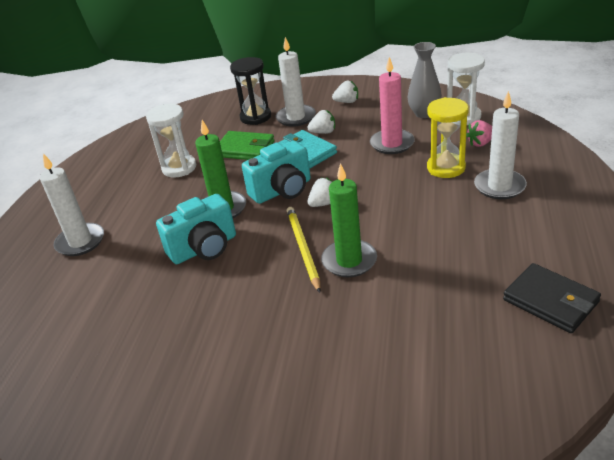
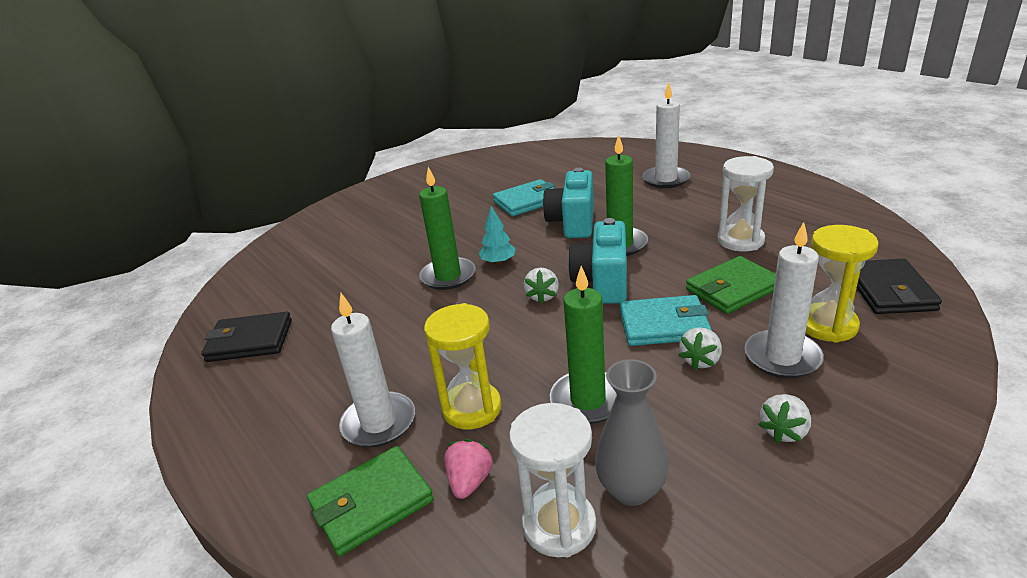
camera: 130 degrees right, 5 degrees down
(178, 301) = (527, 201): none -> turquoise wallet
(205, 114) = (889, 291): none -> black wallet
(255, 117) = (827, 325): black hourglass -> yellow hourglass
(303, 249) = (498, 262): yellow pencil -> turquoise tree
(392, 144) = (588, 400): pink candle -> green candle
(532, 156) = (371, 503): none -> green wallet

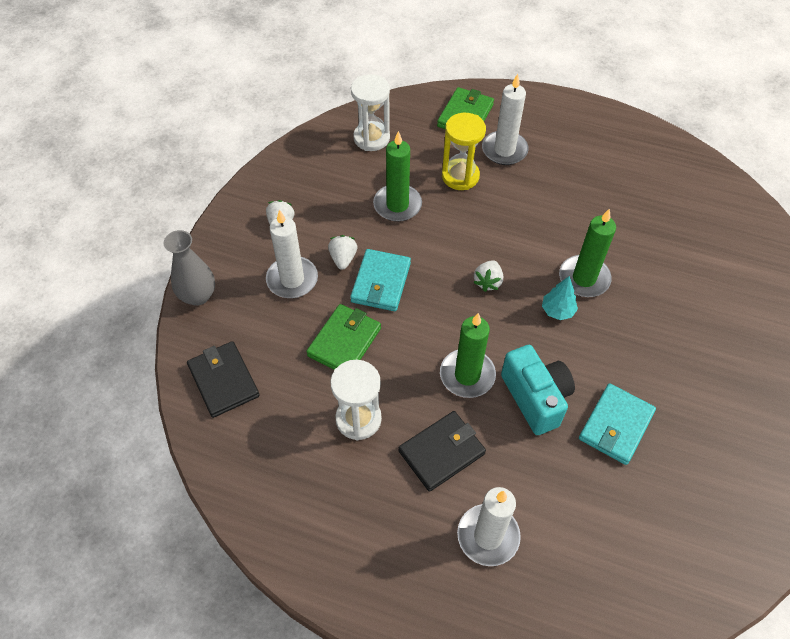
camera: 145 degrees right, 25 degrees up
(250, 341) = (656, 168): black wallet -> black wallet (441, 452)
(470, 481) = (427, 140): pink strawberry -> none
(542, 296) = (488, 282): white strawberry -> white strawberry turned 135 degrees counterclockwise
(602, 282) = (451, 314): turquoise camera -> none
(631, 489) = (347, 165): grey vase -> grey vase (198, 296)
(663, 325) = (381, 282): turquoise wallet -> turquoise wallet turned 45 degrees counterclockwise
(827, 325) = (266, 322): yellow hourglass -> none

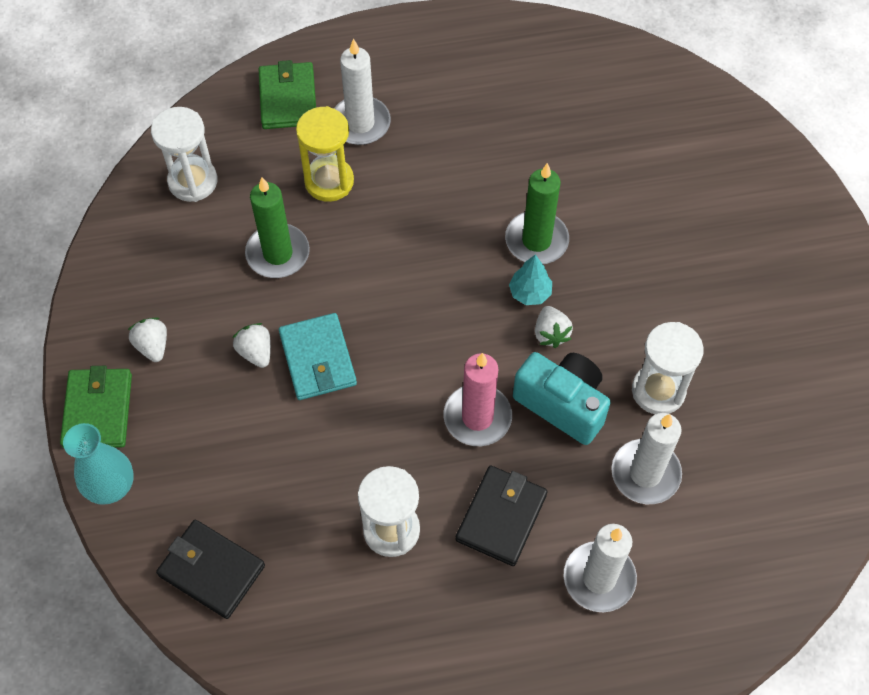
camera: 30 degrees left, 5 degrees up
(198, 296) = (111, 487): grey vase -> turquoise vase
(292, 279) = (212, 408): white candle -> white candle (645, 473)
(344, 342) = (320, 451): green wallet -> green wallet (98, 411)
(467, 375) = (477, 417): green candle -> pink candle
(488, 282) = (436, 297): white strawberry -> white strawberry (551, 334)
(615, 425) = (658, 391): turquoise wallet -> white hourglass

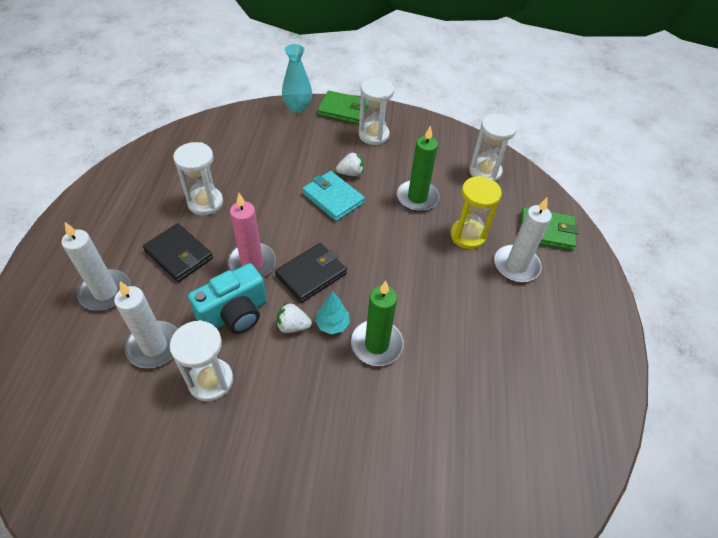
camera: 105 degrees right, 10 degrees down
(152, 346) = (373, 135): white strawberry -> white hourglass
(212, 570) = (230, 131): black wallet -> black wallet (311, 275)
(317, 359) = (333, 198): turquoise wallet -> turquoise wallet turned 45 degrees clockwise

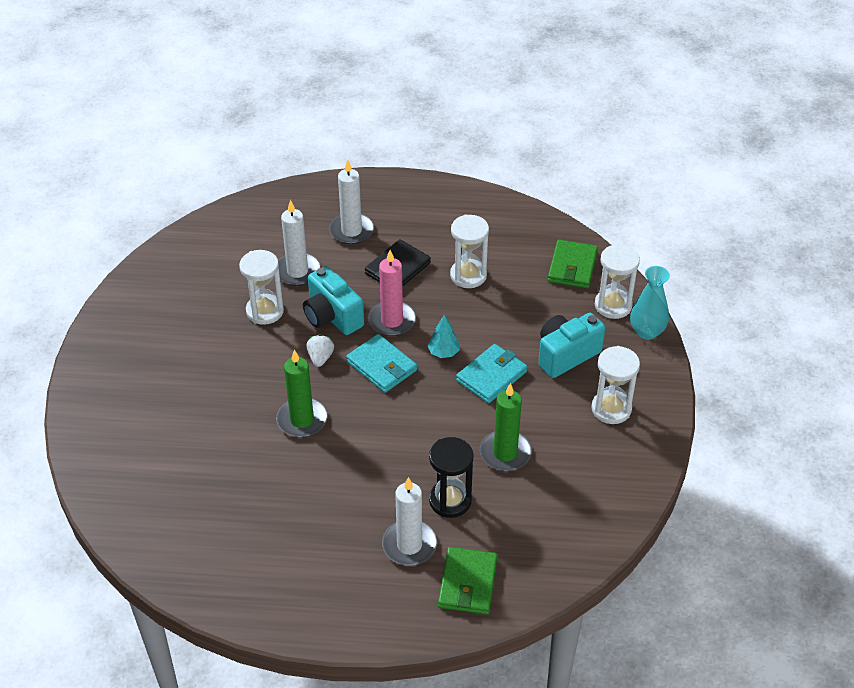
camera: 90 degrees right, 5 degrees down
(311, 275) = (381, 366): black wallet -> turquoise wallet
(315, 152) = (566, 355): none -> turquoise camera
(332, 324) = (323, 386): turquoise tree -> turquoise tree (443, 352)
(343, 110) = (654, 376): green wallet -> green wallet (572, 267)
(350, 173) = (535, 389): white strawberry -> none
(467, 236) = (450, 500): yellow hourglass -> black hourglass
(485, 172) = (565, 526): white hourglass -> white hourglass (613, 305)

